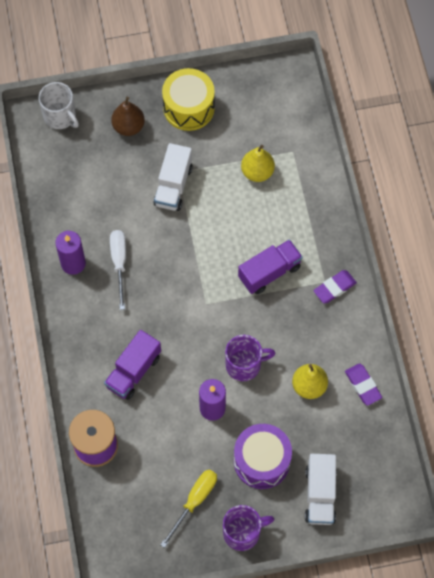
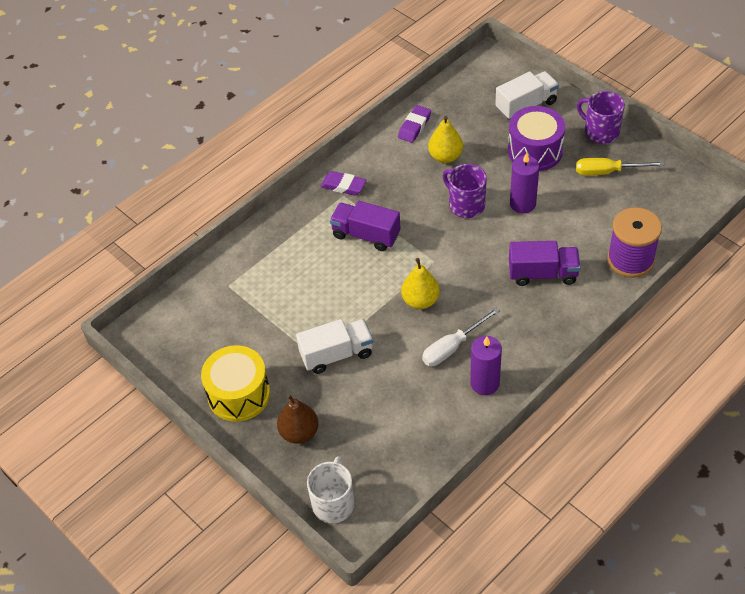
camera: 120 degrees left, 15 degrees down
(257, 172) = (271, 299): yellow pear -> yellow pear (420, 300)

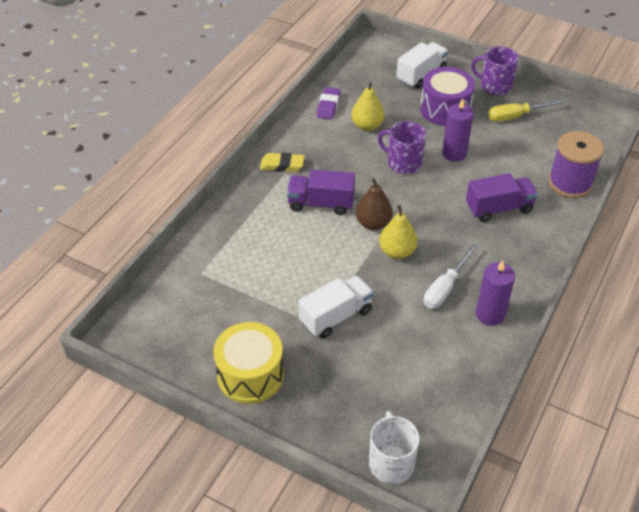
camera: 20 degrees left, 5 degrees down
(299, 432) = (327, 399): brown pear -> brown pear (373, 223)
(343, 186) = (282, 165): purple eraser -> yellow eraser

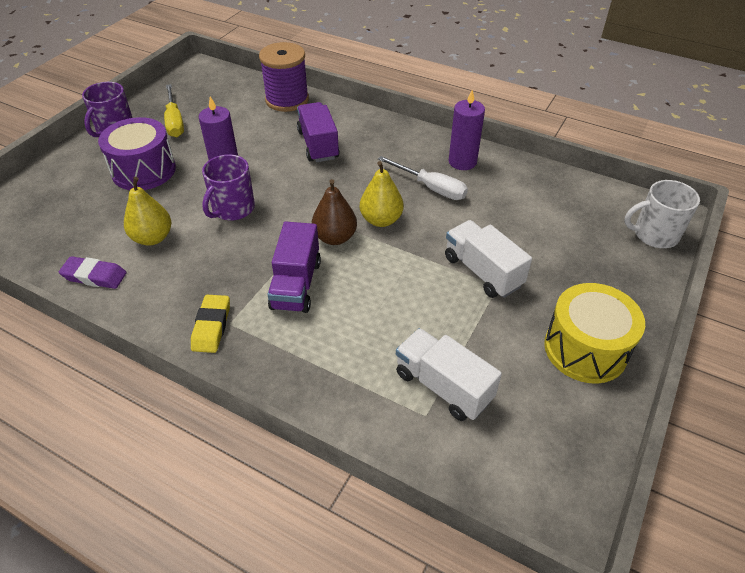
camera: 90 degrees left, 0 degrees up
(421, 75) = (67, 186): white truck -> white truck (443, 386)

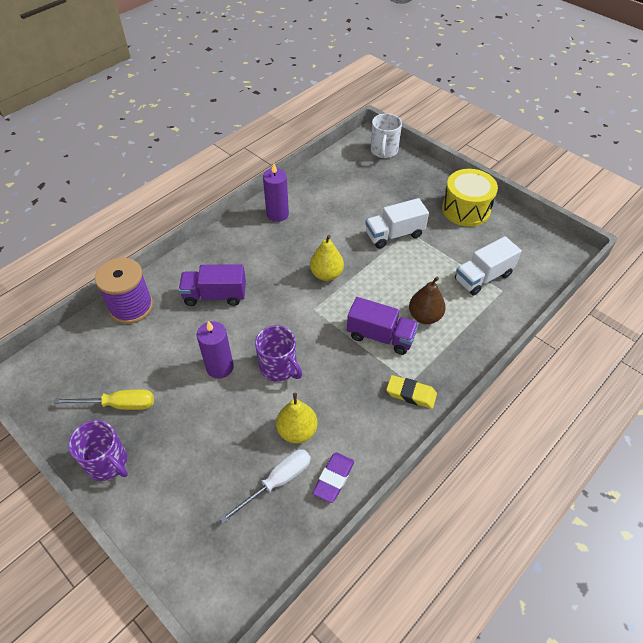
camera: 75 degrees left, 5 degrees up
(144, 170) = (192, 436): purple drum -> none
(335, 237) = (337, 305): brown pear -> brown pear (424, 316)
(431, 188) = (301, 238): white screwdriver -> white screwdriver (277, 482)

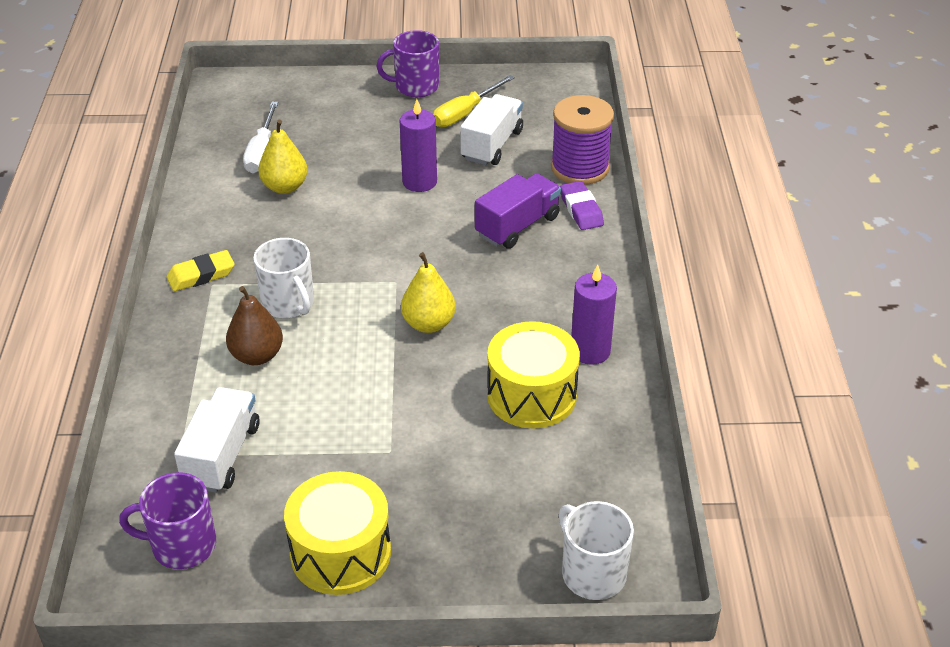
camera: 135 degrees right, 10 degrees down
(279, 367) = (363, 215): purple mug -> purple mug (182, 545)
(325, 214) = (531, 395): none -> yellow drum
(333, 479) = (214, 180): purple eraser -> purple eraser (581, 210)
(380, 336) = (288, 303): purple truck -> white mug
(394, 234) = (404, 432): white truck -> white truck (492, 145)

